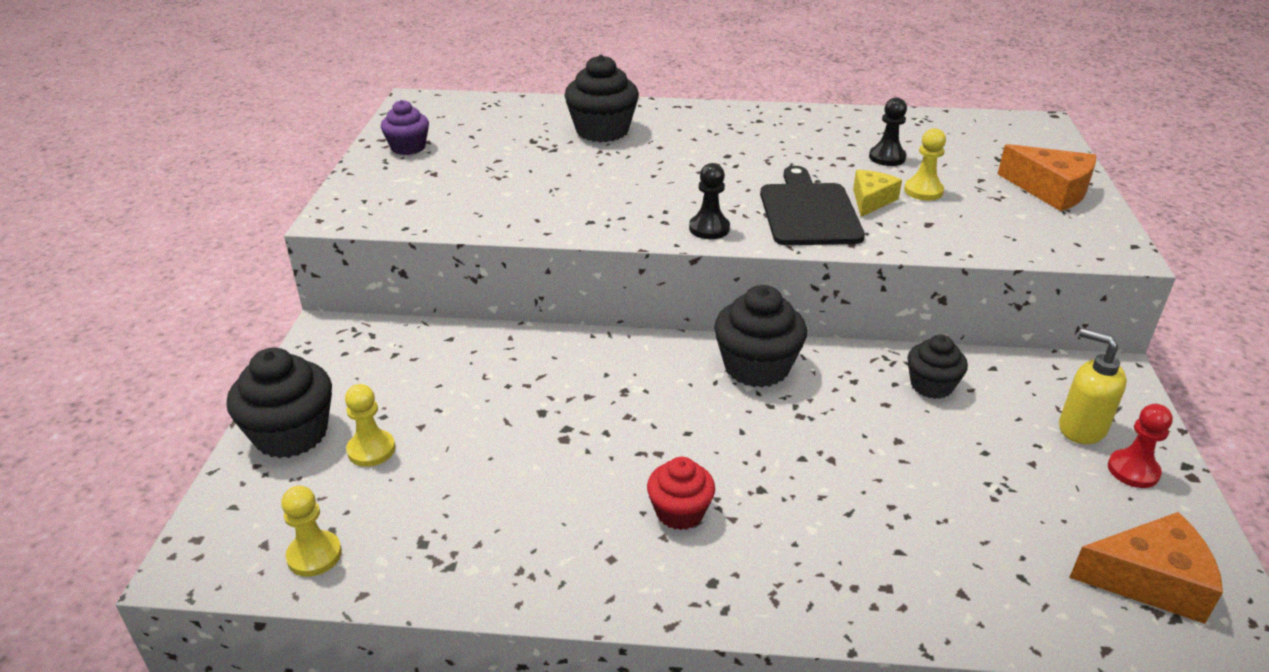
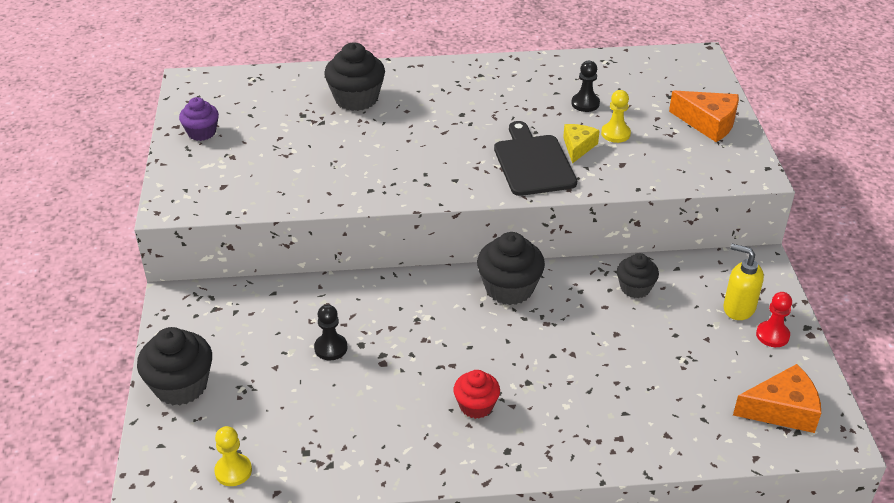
camera: 10 degrees left, 5 degrees up
(371, 450) = (245, 390): yellow pawn -> none
(709, 228) = (462, 186): black pawn -> black pawn (331, 348)

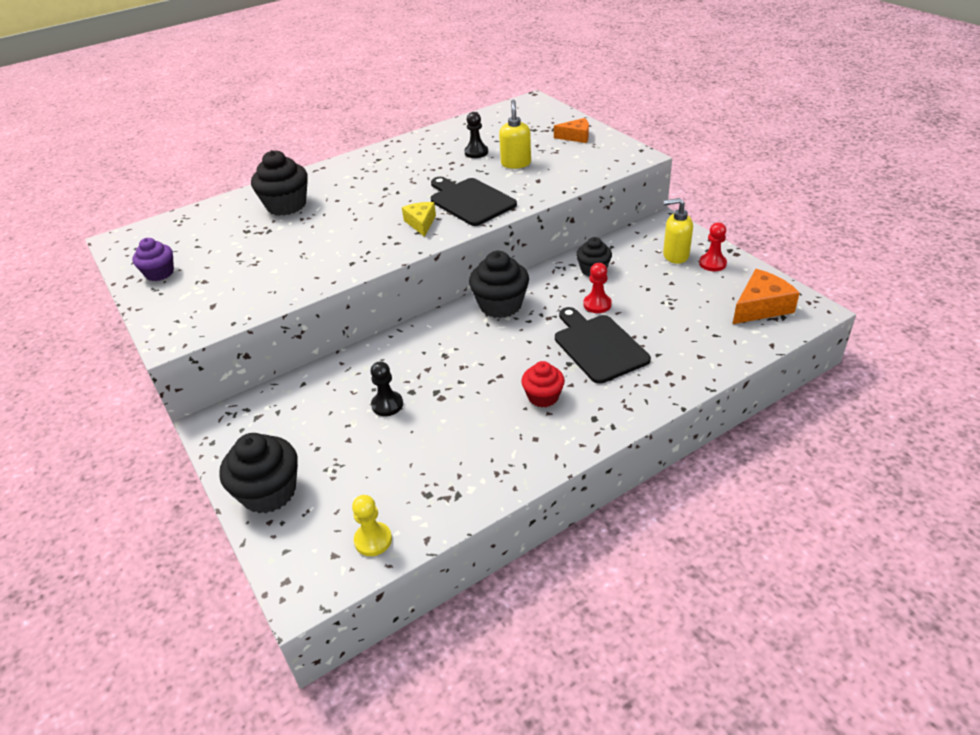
camera: 25 degrees left, 0 degrees up
(571, 377) = (598, 346): none -> black cutting board
(578, 147) = (495, 180): yellow cheese -> yellow cheese (421, 223)
(607, 330) = (597, 304): none -> red pawn
(615, 134) = (516, 163): yellow pawn -> yellow soap dispenser
(708, 123) = (576, 137): orange cheese -> orange cheese, size x0.65

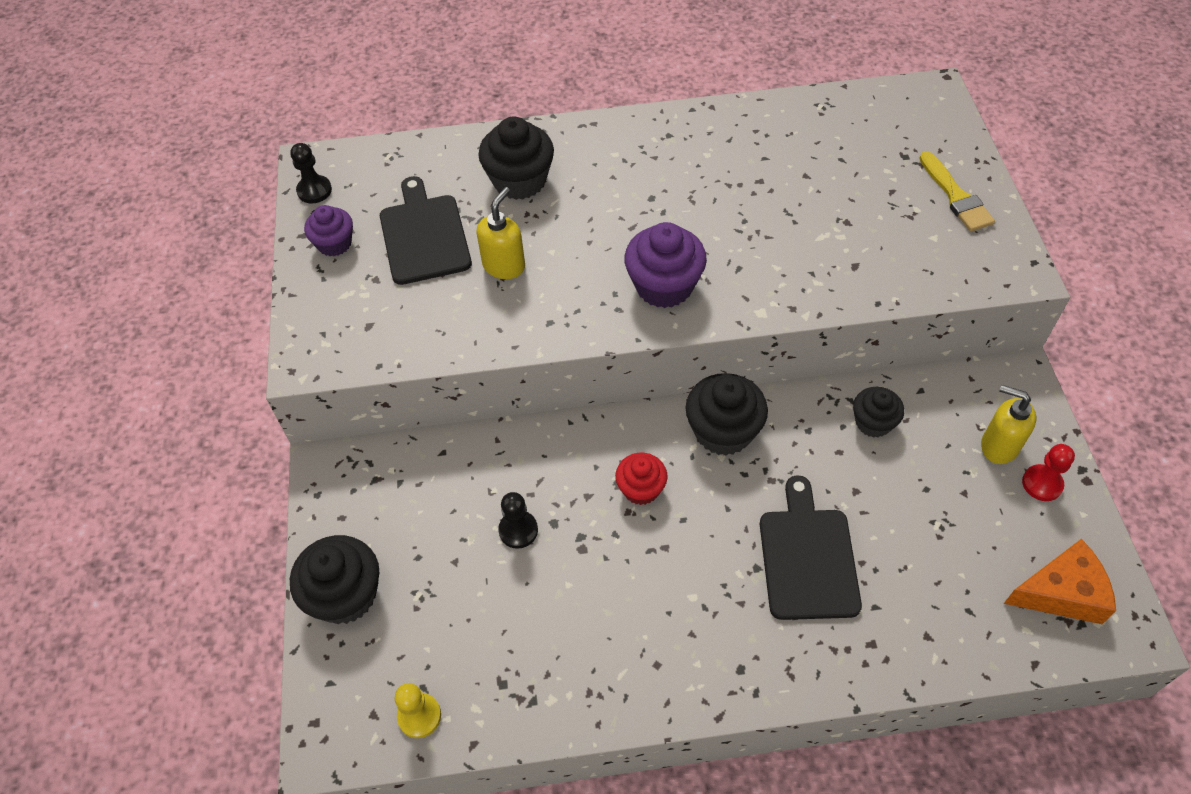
camera: 25 degrees right, 15 degrees up
(421, 223) = (664, 286): yellow cheese -> purple cupcake
(470, 201) = (745, 269): black cutting board -> black cutting board (424, 235)
(476, 152) = (801, 173): black pawn -> black pawn (314, 190)
(516, 163) = (843, 218): yellow soap dispenser -> yellow soap dispenser (504, 266)
(543, 397) = (698, 606): red cupcake -> red cupcake (641, 489)
(576, 137) = (955, 196): orange cheese -> yellow brush
(597, 304) = (844, 486): red pawn -> none

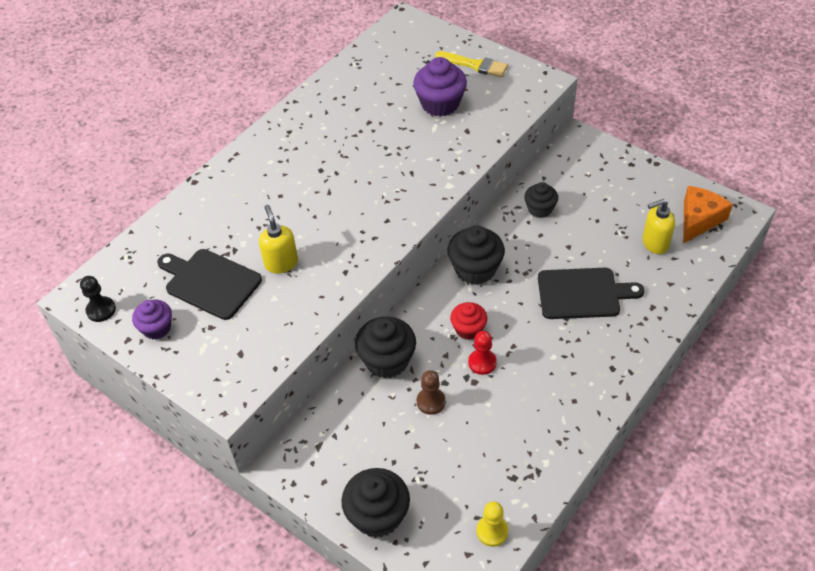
camera: 45 degrees left, 5 degrees down
(518, 530) = (431, 402): black pawn -> brown pawn
(519, 181) = (231, 213): black cupcake -> black cupcake (387, 360)
(664, 286) = (384, 208): purple cupcake -> purple cupcake (440, 104)
(807, 557) = (582, 293): black cutting board -> black cutting board turned 135 degrees clockwise
(998, 446) = (605, 177): yellow soap dispenser -> yellow soap dispenser (655, 243)
(1042, 484) = (641, 179): red pawn -> red pawn (482, 362)

